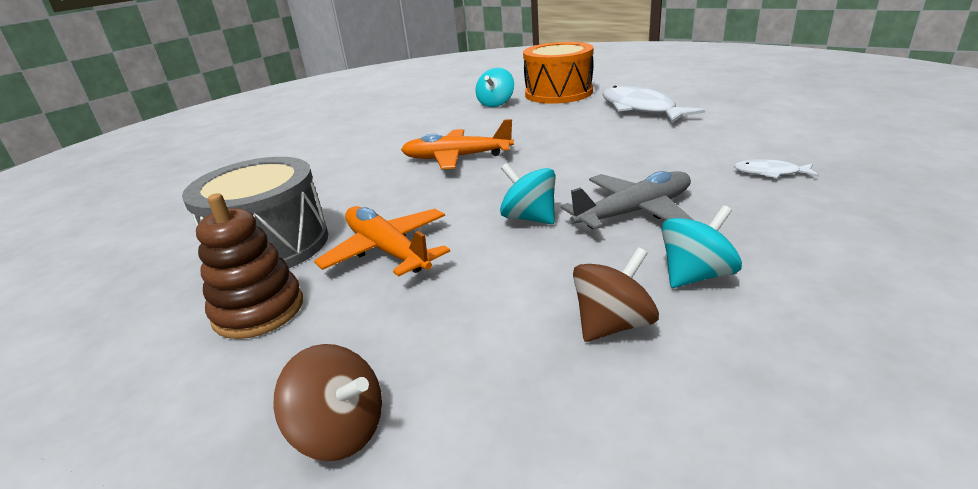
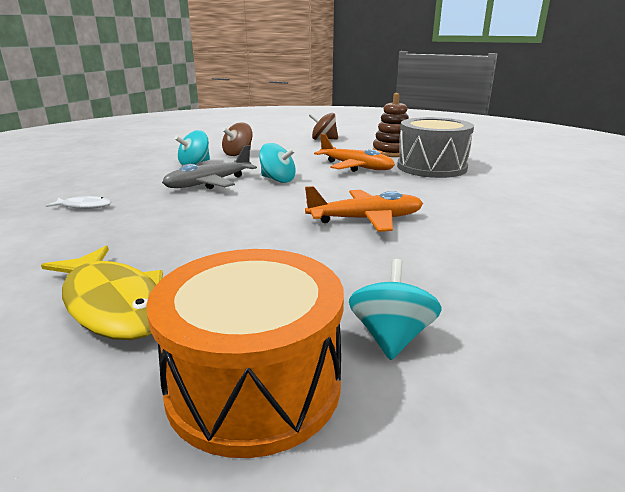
camera: 165 degrees right, 5 degrees down
(640, 109) = (113, 303): white fish -> yellow fish

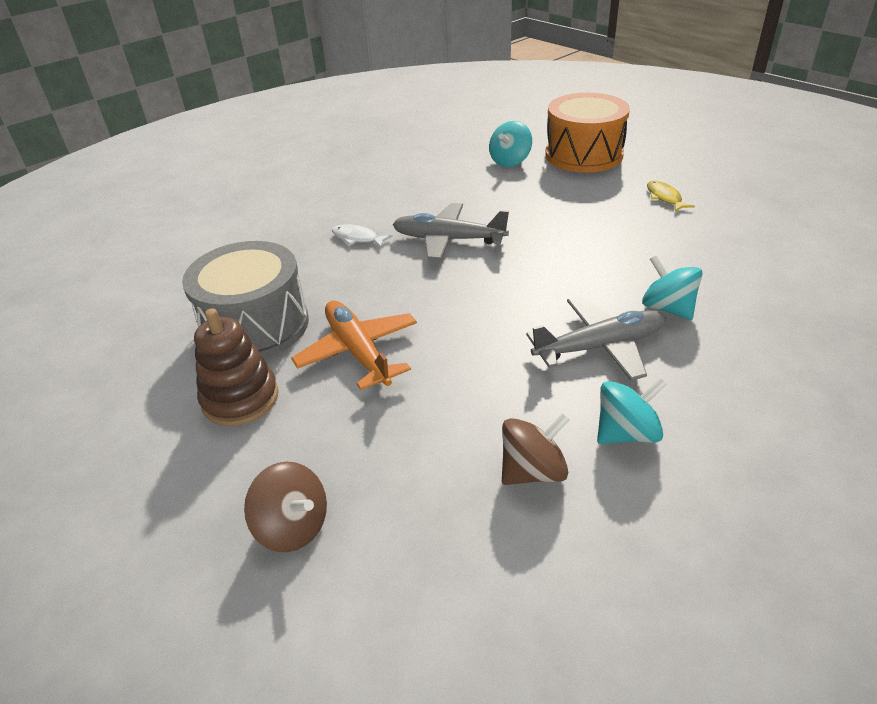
camera: 155 degrees left, 15 degrees up
(84, 206) = (759, 319): white fish -> white fish (358, 238)
(113, 303) = (665, 197): yellow fish -> yellow fish, size x0.47
(278, 180) = (497, 335): turquoise spinning top -> turquoise spinning top (667, 308)
(365, 219) = (449, 240): orange plane -> grey plane

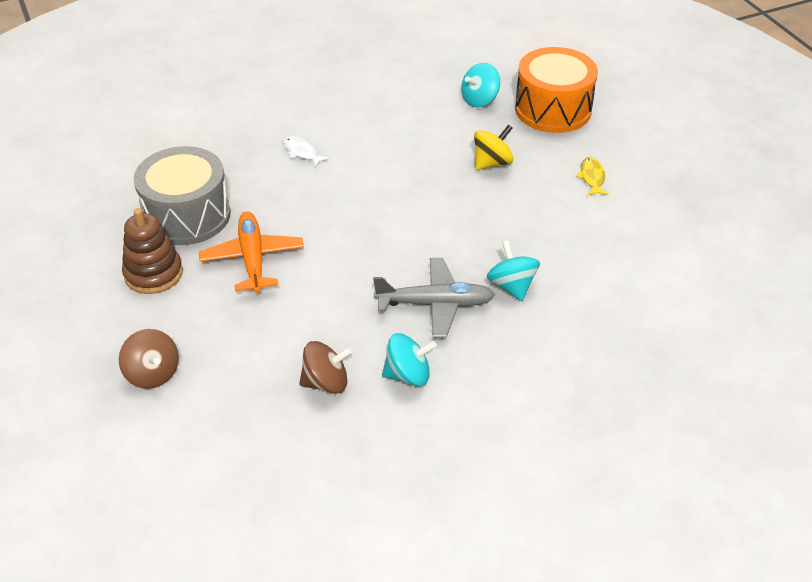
camera: 15 degrees right, 5 degrees up
(449, 240) = (376, 174): grey plane -> none
(560, 206) = (492, 163): none -> yellow spinning top

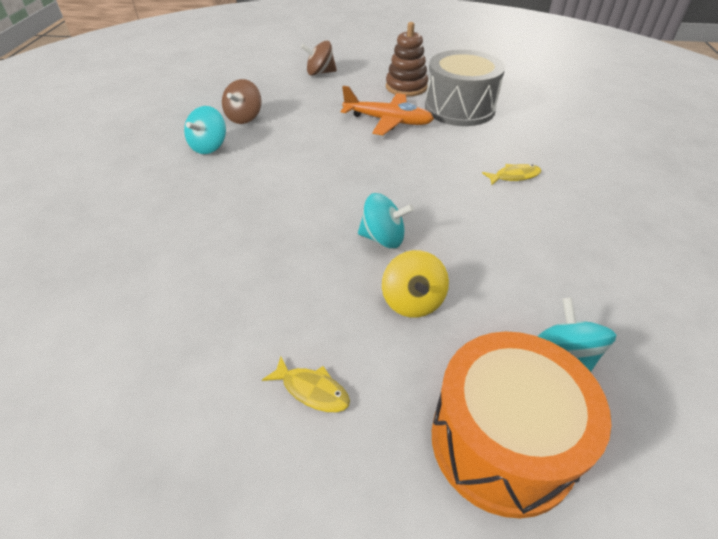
camera: 120 degrees right, 0 degrees up
(302, 152) = (514, 176): white fish -> yellow fish
(434, 304) = (255, 180): grey plane -> none
(511, 286) = (225, 229): turquoise spinning top -> turquoise spinning top (383, 238)

